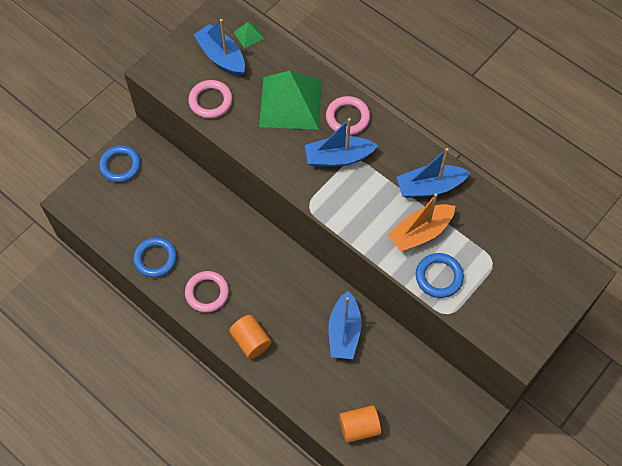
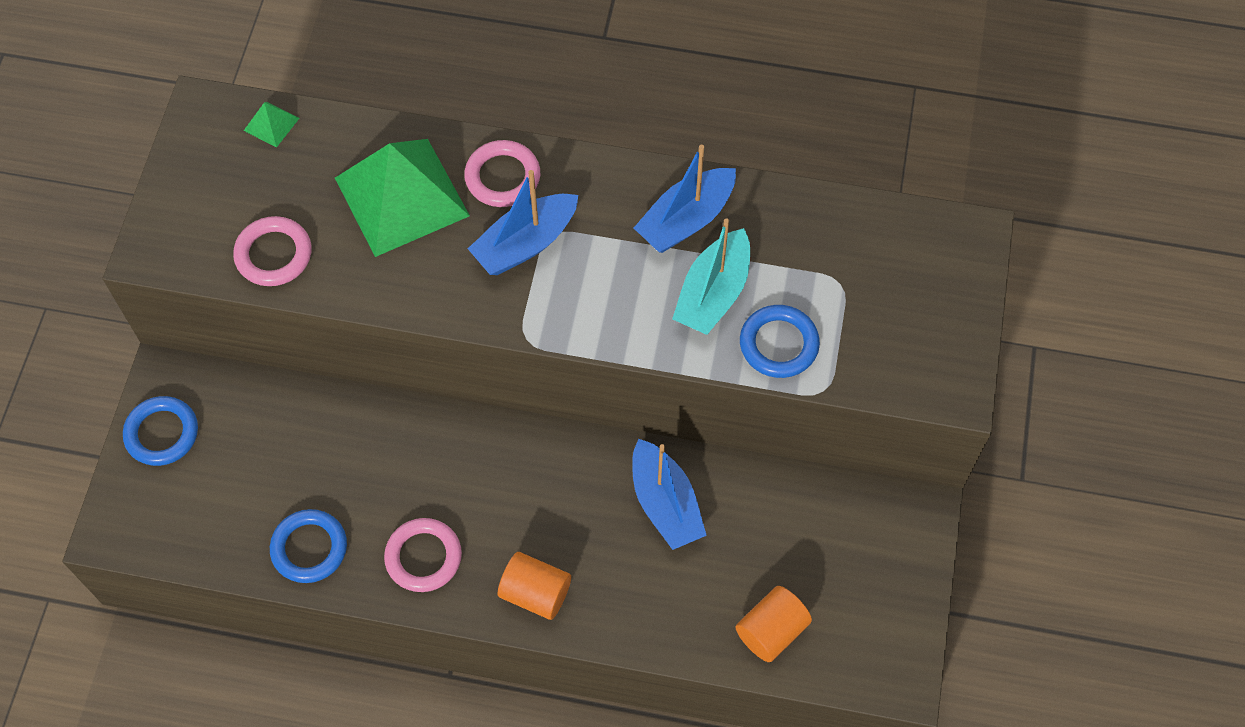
camera: 30 degrees left, 0 degrees up
(221, 56) = (248, 177): blue boat -> none
(420, 232) = (713, 293): orange boat -> turquoise boat

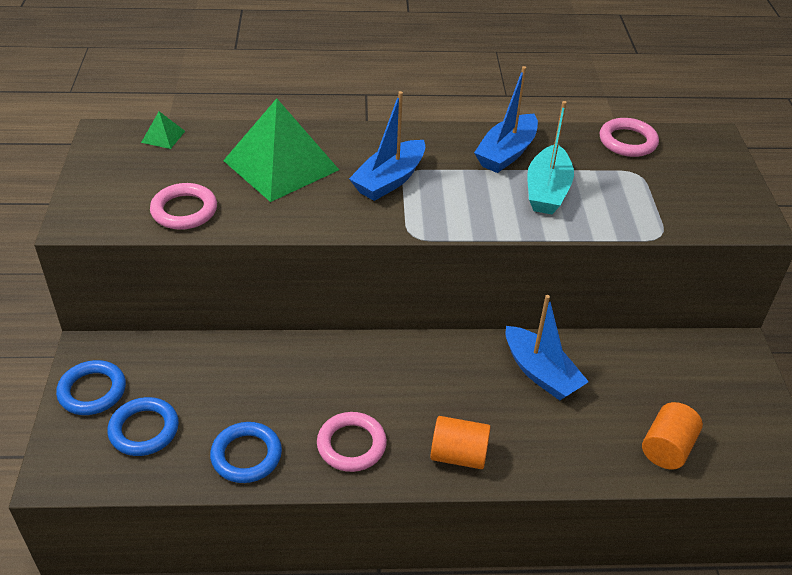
camera: 15 degrees left, 20 degrees down
(502, 177) = (357, 146): pink ring -> pink ring (627, 141)
(778, 344) = (612, 213): blue ring -> blue ring (144, 430)

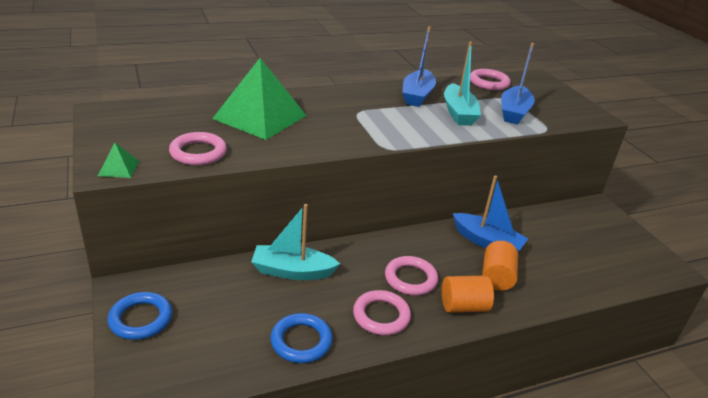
camera: 20 degrees left, 10 degrees down
(144, 430) = (202, 340): blue ring -> none
(163, 136) = (153, 108): green pyramid -> green pyramid (118, 168)
(276, 365) = (292, 271): none -> turquoise boat
(389, 180) = (347, 118): blue boat -> blue boat (514, 112)
(412, 404) = (410, 279): none -> pink ring
(667, 448) = (596, 273): orange cylinder -> orange cylinder (496, 277)

